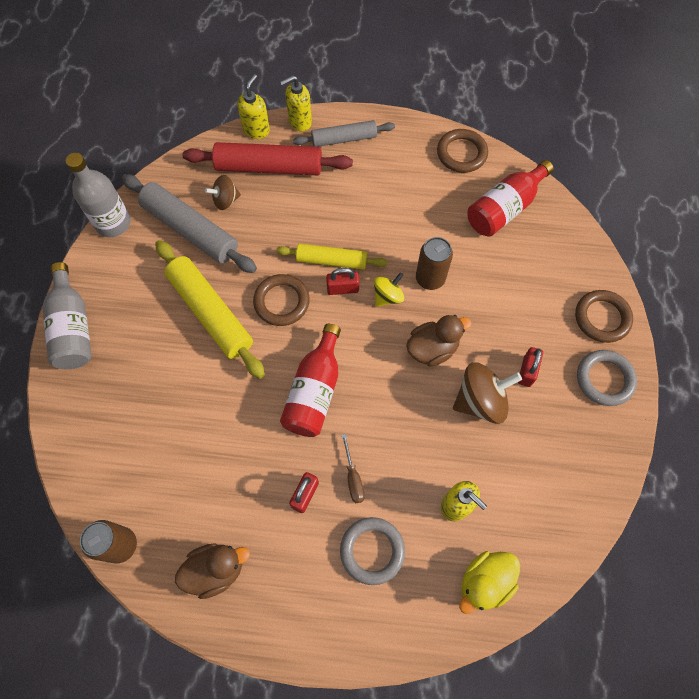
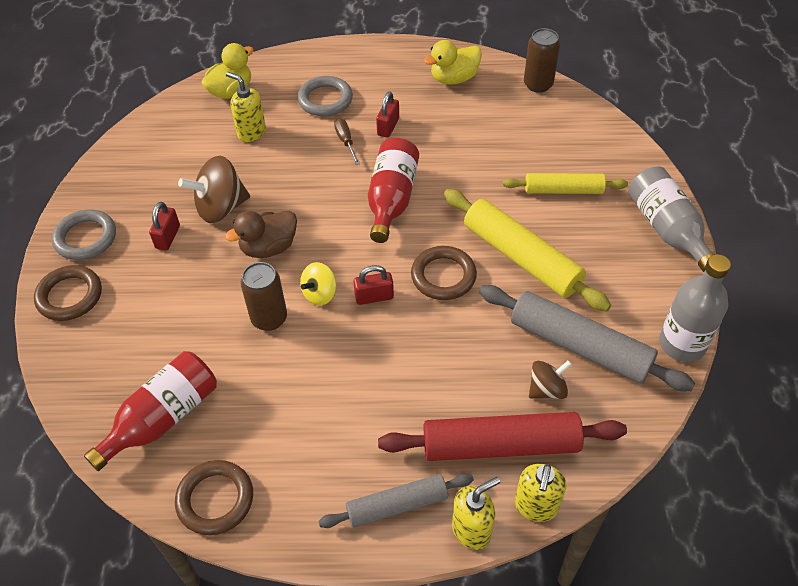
camera: 175 degrees right, 15 degrees down
(216, 570) = (454, 78): brown duck -> yellow duck
(331, 261) = (391, 326): yellow rolling pin -> yellow rolling pin (563, 190)

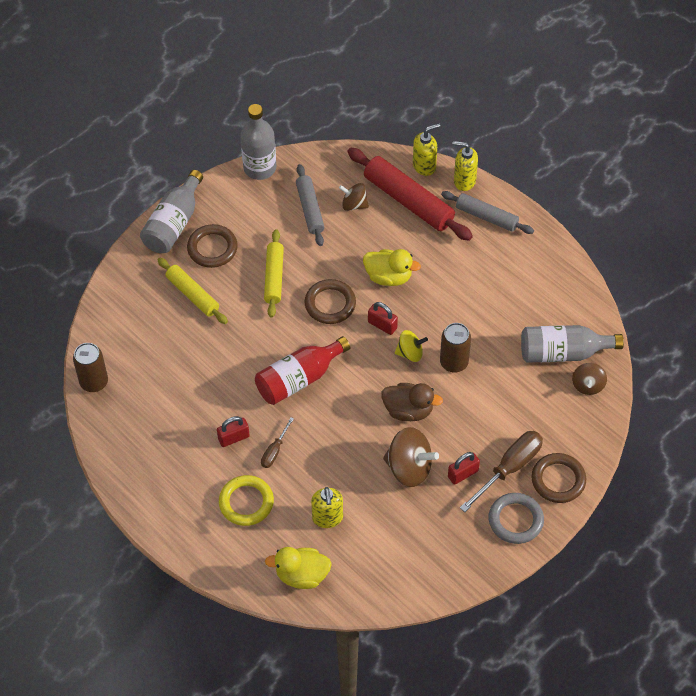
camera: 135 degrees left, 5 degrees up
(107, 405) = (588, 385): none -> brown spinning top
(127, 272) = (509, 468): none -> brown screwdriver
(163, 418) = (563, 352): red bottle -> grey bottle
(215, 499) = (570, 289): brown ring -> brown ring (212, 248)
(325, 100) = (246, 502): grey ring -> yellow ring
(454, 78) = (139, 439): yellow duck -> yellow duck (388, 277)
(521, 257) = (274, 277): yellow rolling pin -> yellow rolling pin, size x0.62
(580, 345) = (309, 209): grey rolling pin -> grey rolling pin, size x0.62

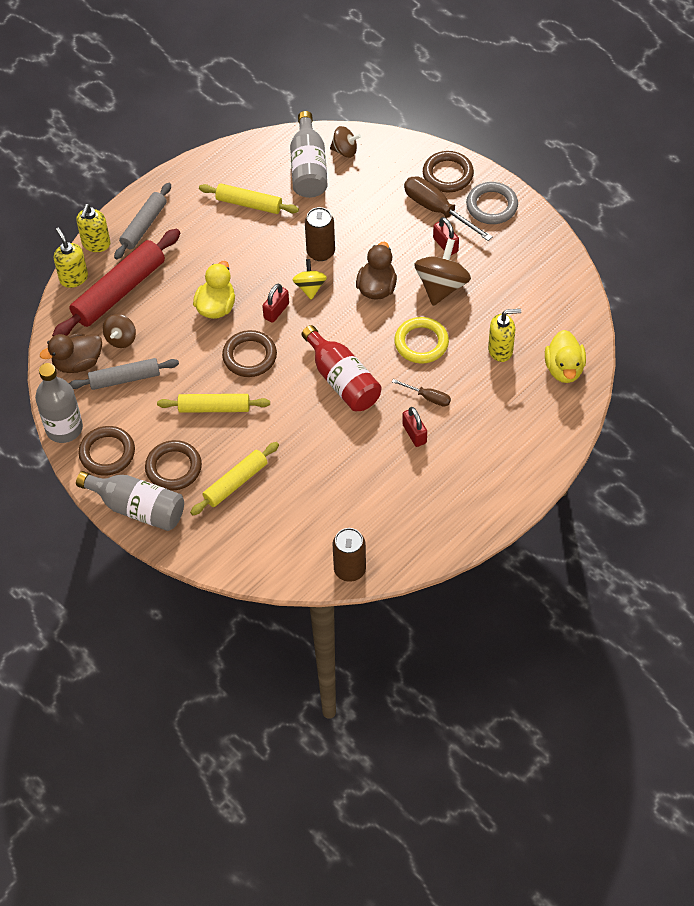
camera: 90 degrees left, 0 degrees up
(231, 200) = (107, 453): none -> brown ring
(246, 502) = (488, 419): yellow ring -> yellow ring (421, 343)
(329, 174) = (78, 363): none -> brown duck
(514, 301) = (249, 204): none -> yellow rolling pin

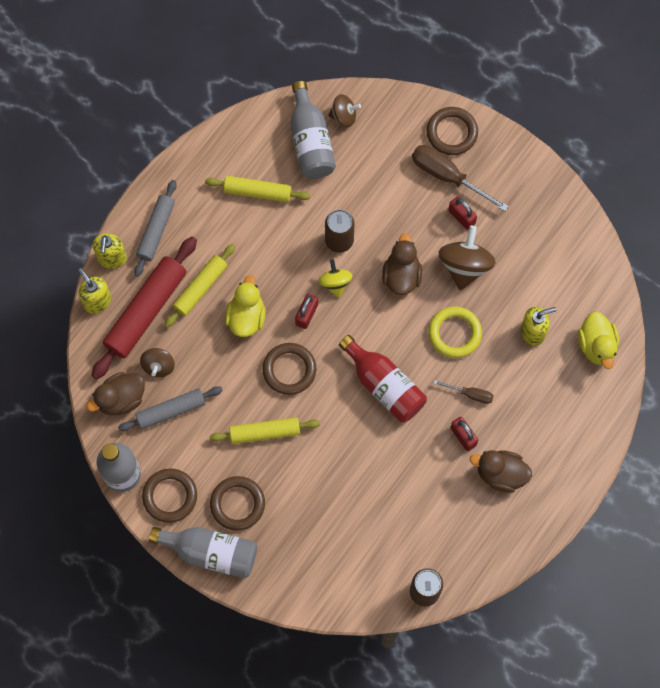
camera: 10 degrees left, 15 degrees up
(236, 483) = (300, 512): yellow rolling pin -> yellow rolling pin (200, 288)
(447, 472) = (500, 474): none -> brown duck
(492, 206) = (501, 165): grey ring -> none

